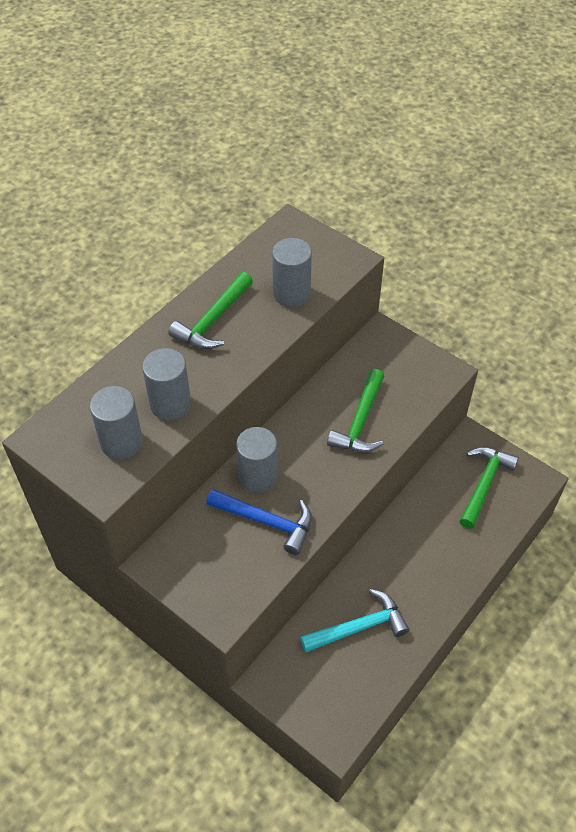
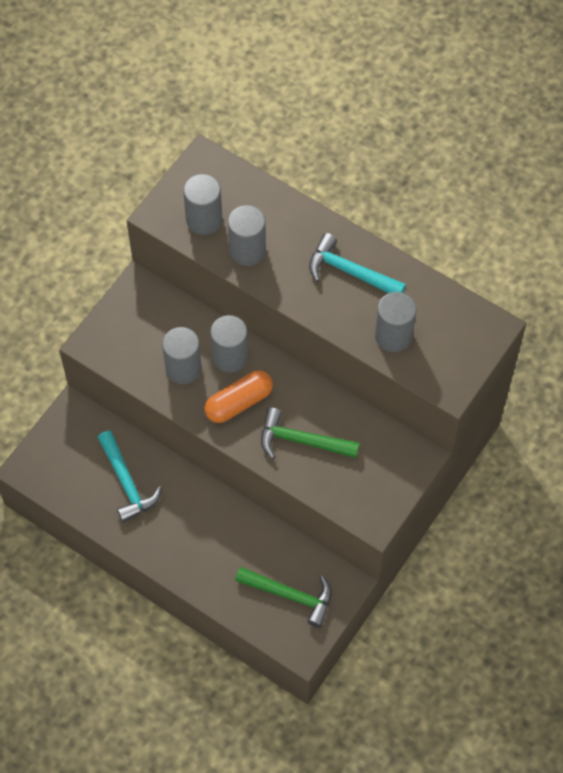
camera: 85 degrees right, 10 degrees up
(213, 320) = (350, 272): green hammer -> turquoise hammer
(267, 521) = (183, 368): blue hammer -> grey cylinder
(313, 472) = (239, 402): none -> orange capsule

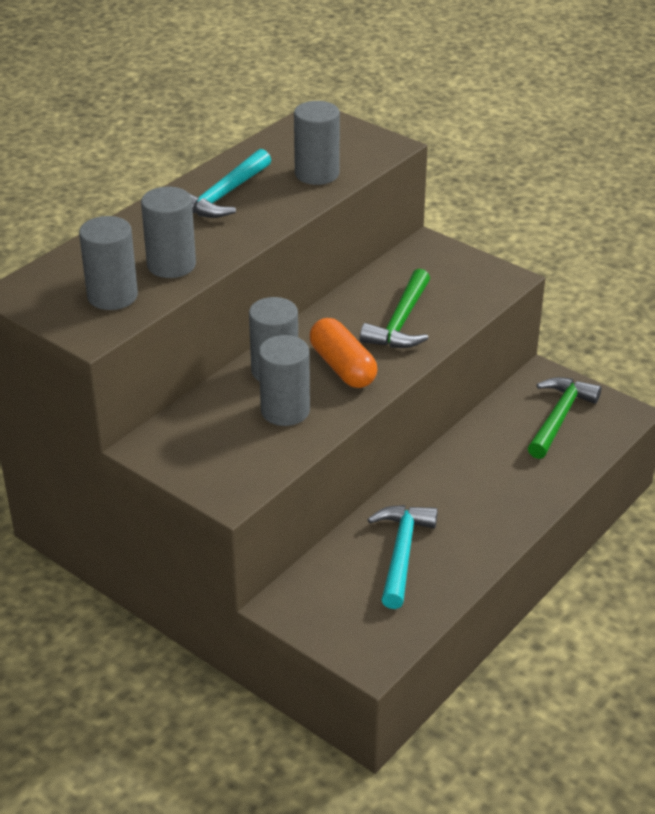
camera: 85 degrees left, 25 degrees down
(127, 483) = (401, 553): turquoise hammer -> turquoise hammer turned 60 degrees counterclockwise

